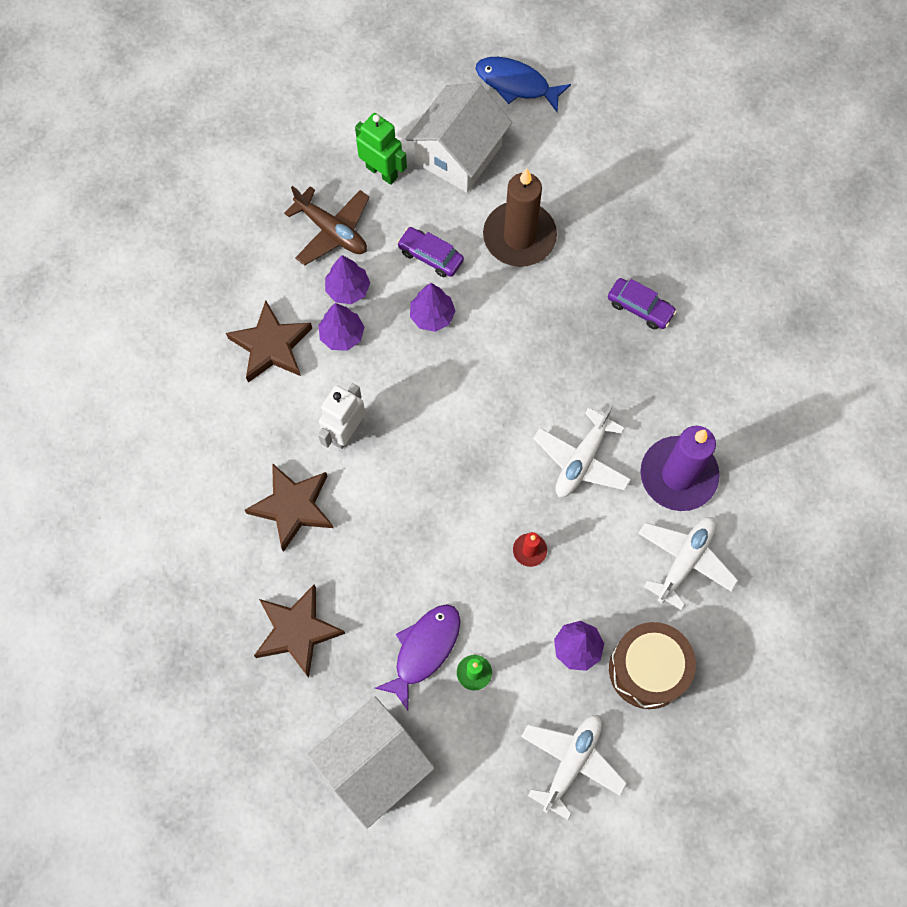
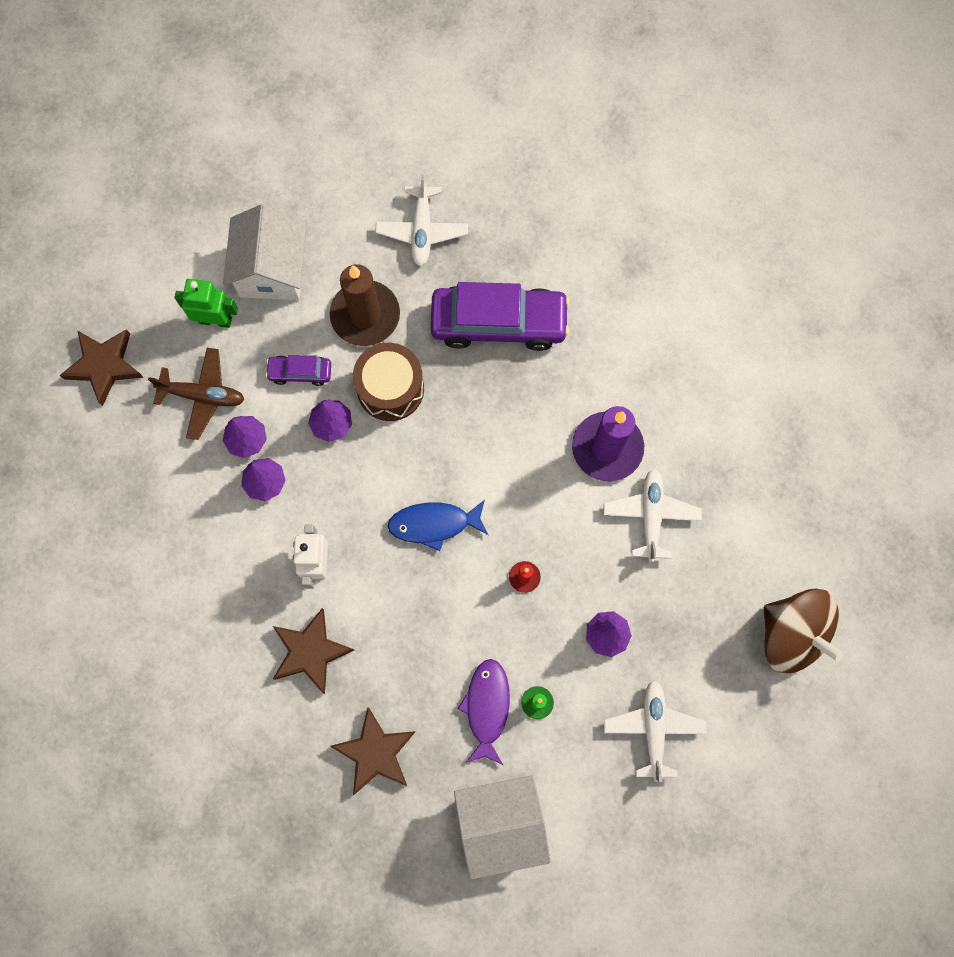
camera: 30 degrees left, 5 degrees up
(271, 346) = (210, 525): brown star -> brown star (104, 366)
(374, 765) = (501, 823): white house -> white house turned 60 degrees clockwise
(516, 84) = (286, 181): blue fish -> blue fish (434, 524)
(581, 460) = (523, 479): white plane -> white plane (422, 230)
(640, 308) = (499, 323): purple car -> purple car, size x2.15
(647, 669) = (670, 620): brown drum -> brown drum (390, 388)
(761, 751) = (791, 634): none -> brown spinning top

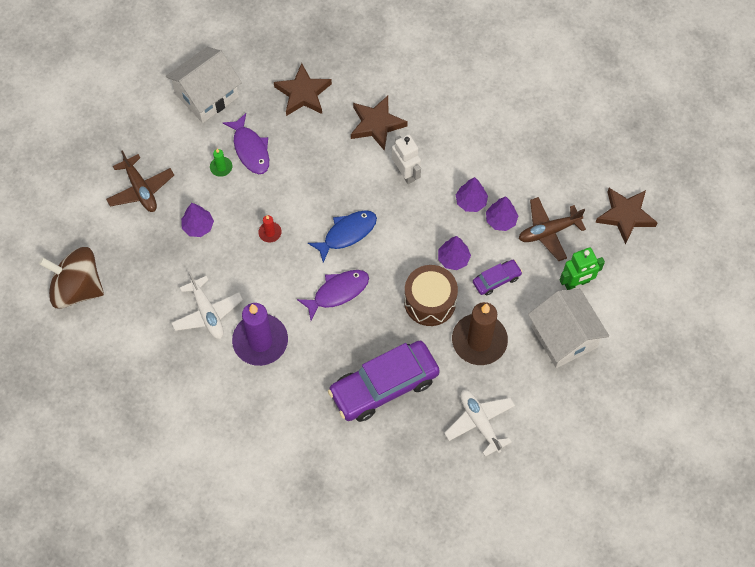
camera: 150 degrees right, 10 degrees down
(487, 457) = (337, 292): none -> purple fish
(653, 729) = (141, 189): white plane -> brown plane

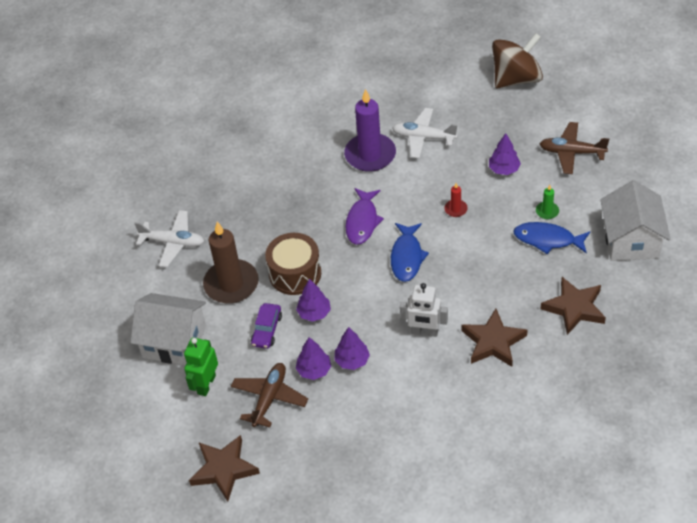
camera: 135 degrees right, 15 degrees down
(250, 149) = (548, 239): purple fish -> blue fish
(384, 386) = (261, 204): purple car -> none

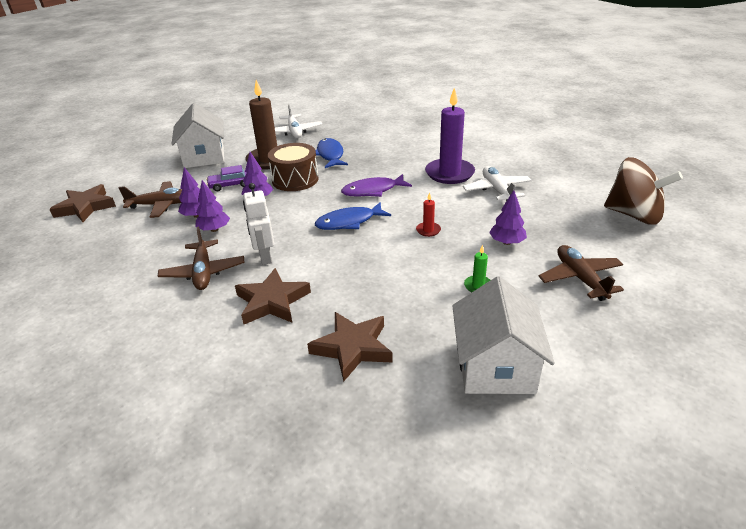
camera: 60 degrees right, 15 degrees down
(206, 384) = (168, 178): green robot -> none
(422, 381) = (203, 272): none -> brown plane
(548, 239) = (438, 298): blue fish -> blue fish (330, 155)
(631, 240) = (495, 366): white house -> white house turned 60 degrees counterclockwise

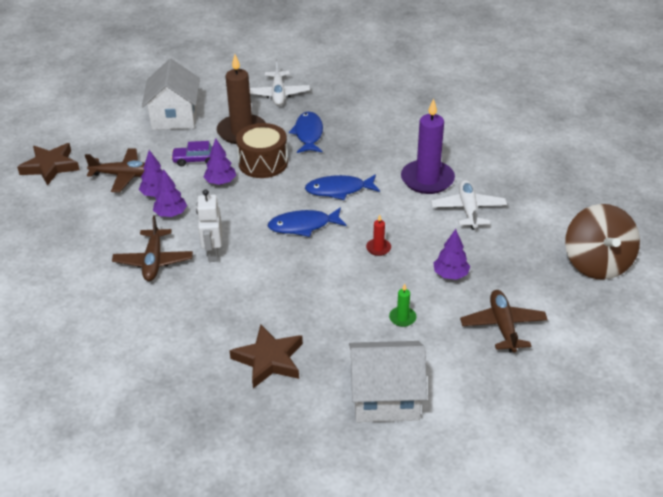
camera: 10 degrees right, 5 degrees up
(272, 301) = (210, 303): brown star -> none
(373, 191) = (339, 190): purple fish -> blue fish
(495, 366) = (385, 397): white house -> white house turned 75 degrees clockwise
(634, 215) = (596, 263): brown spinning top -> brown spinning top turned 45 degrees clockwise

